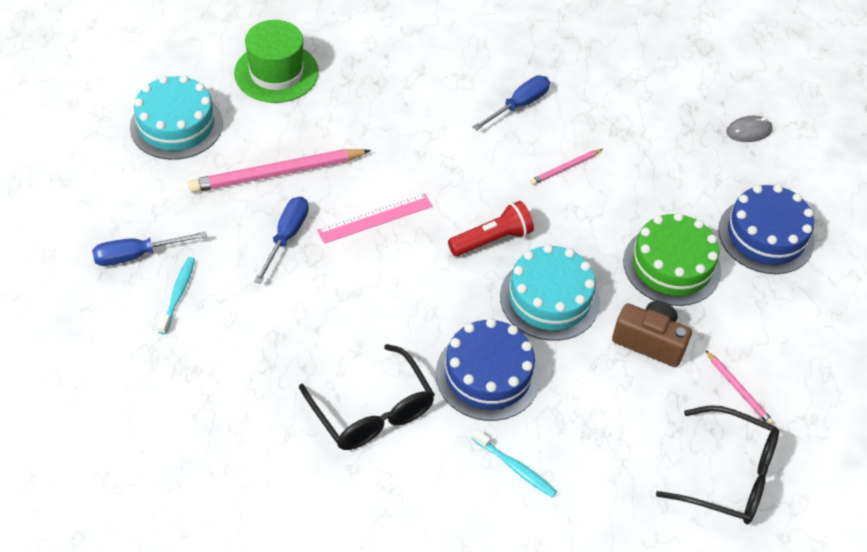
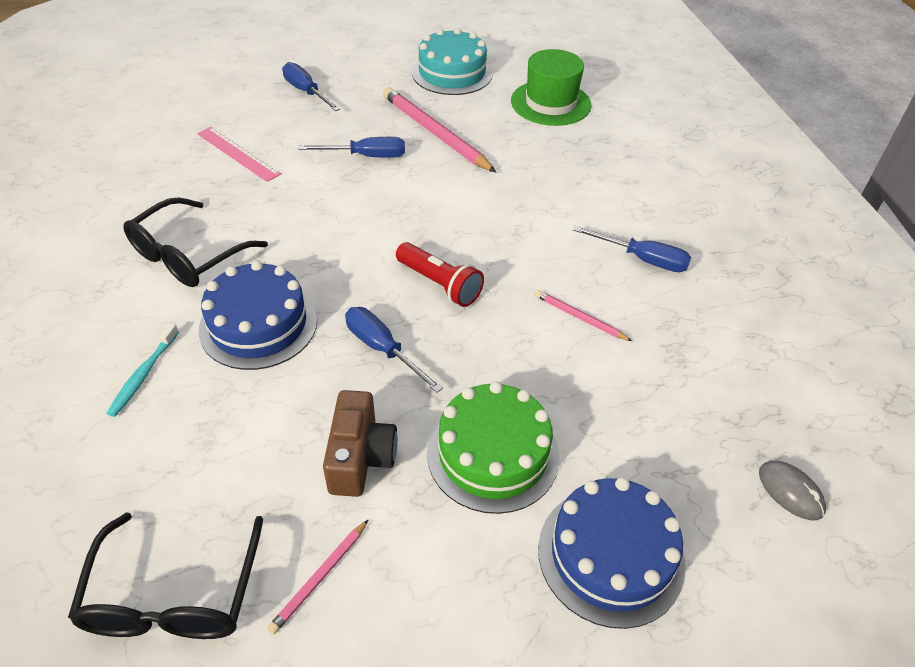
camera: 70 degrees right, 5 degrees down
(178, 294) = (276, 120): turquoise toothbrush -> none
(375, 218) = (419, 200): pink ruler -> pink ruler (238, 153)
(549, 298) = (382, 349): turquoise cake -> blue screwdriver

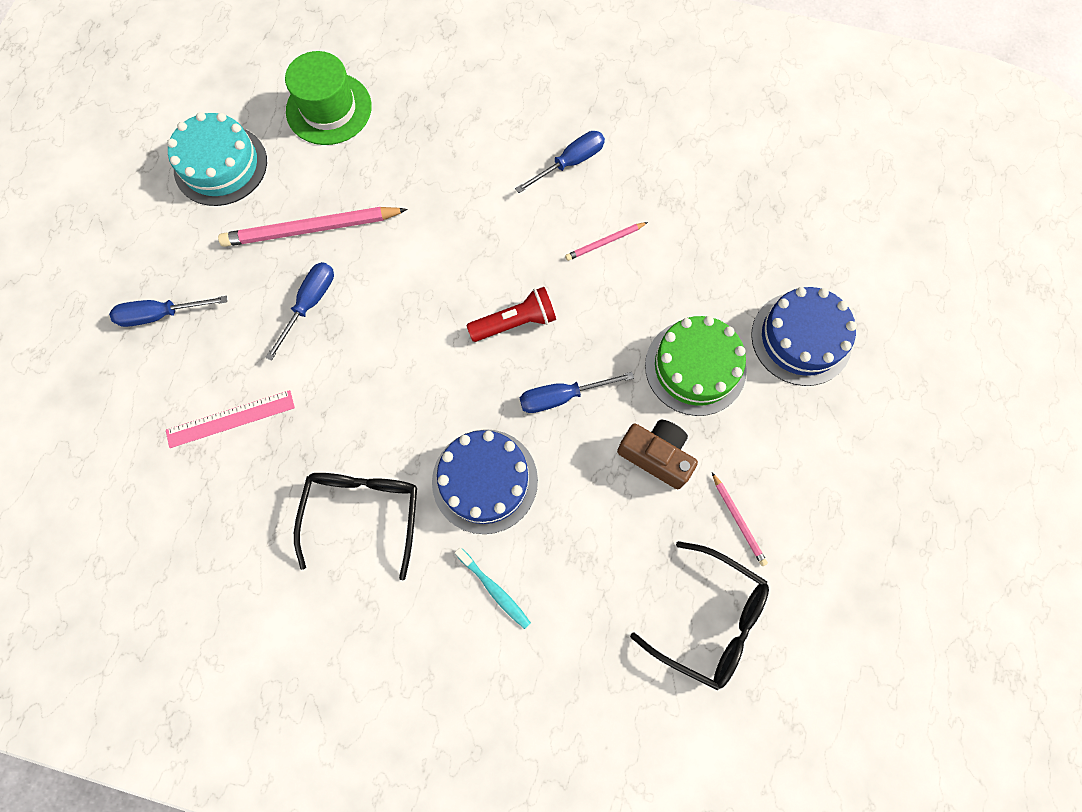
camera: 60 degrees left, 25 degrees up
(188, 256) = (363, 513): black glasses -> black glasses turned 150 degrees counterclockwise
(790, 492) = (806, 210): grey mouse -> none

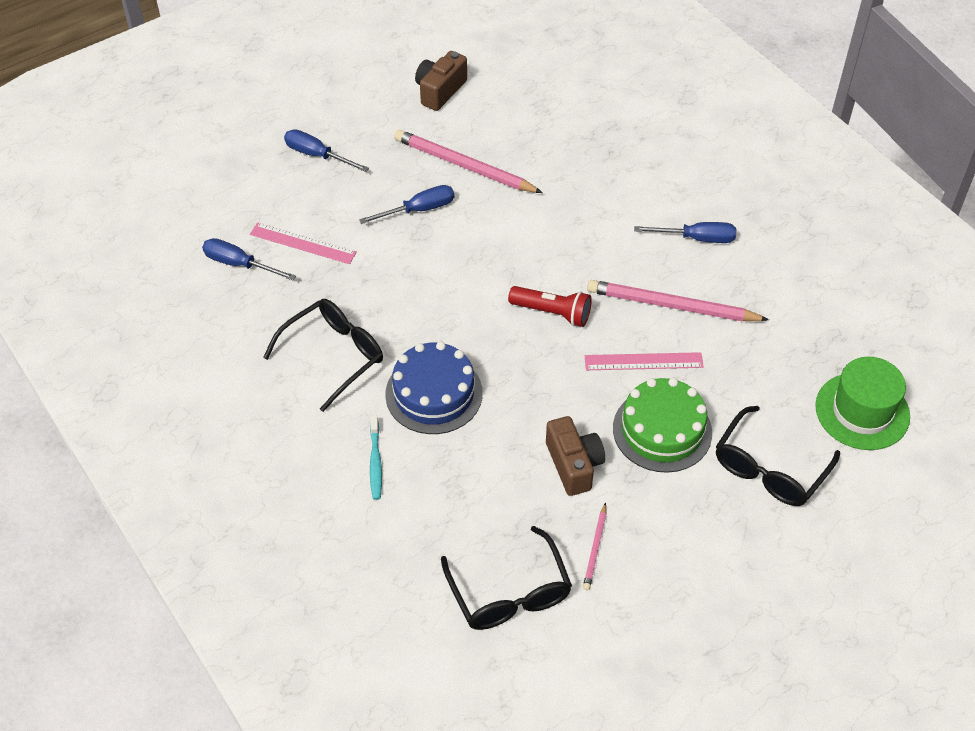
camera: 40 degrees right, 20 degrees down
(220, 165) = (440, 91): turquoise cake -> brown camera
(329, 109) = (548, 99): green hat -> green hat (862, 411)
(562, 397) = (540, 381): blue screwdriver -> blue screwdriver (239, 264)
(605, 242) = (672, 305): pink pencil -> pink pencil, size x2.04
(627, 313) = (643, 361): none -> pink ruler
(801, 338) = (769, 469): blue cake -> black glasses

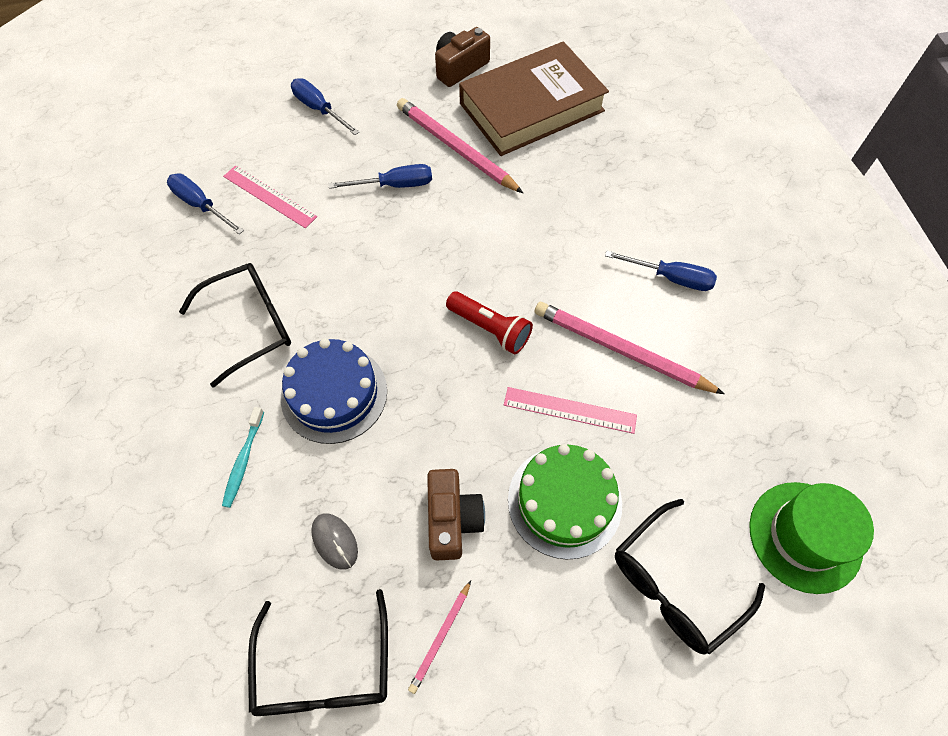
camera: 15 degrees right, 10 degrees up
(480, 503) = (334, 541): none -> grey mouse
(522, 115) = (531, 107): none -> brown book

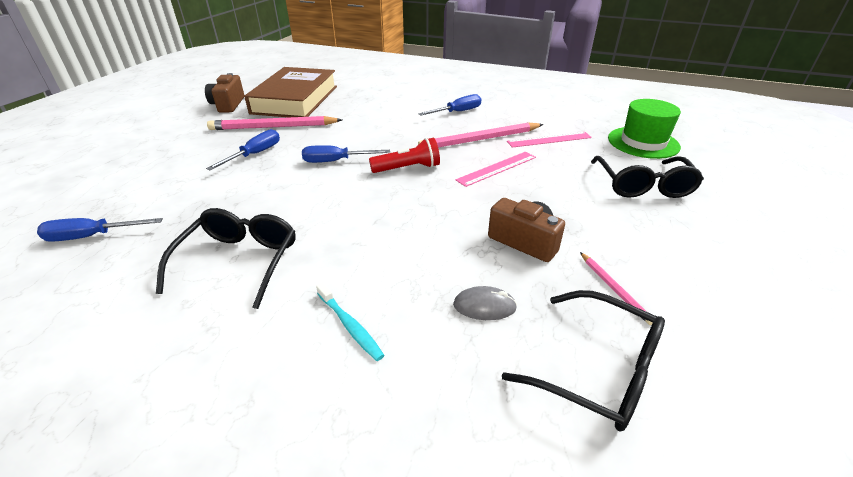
camera: 50 degrees left, 25 degrees down
(269, 196) = (158, 202): pink ruler -> pink ruler (549, 139)
(319, 109) = (144, 154): blue screwdriver -> blue screwdriver (336, 161)
(334, 394) = (361, 247): blue cake -> none
(564, 501) = (555, 195): green cake -> none

